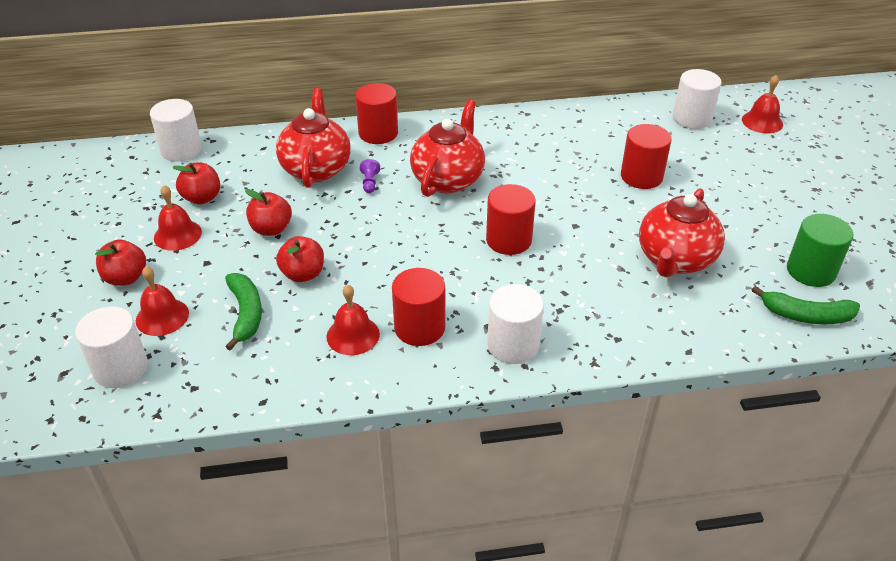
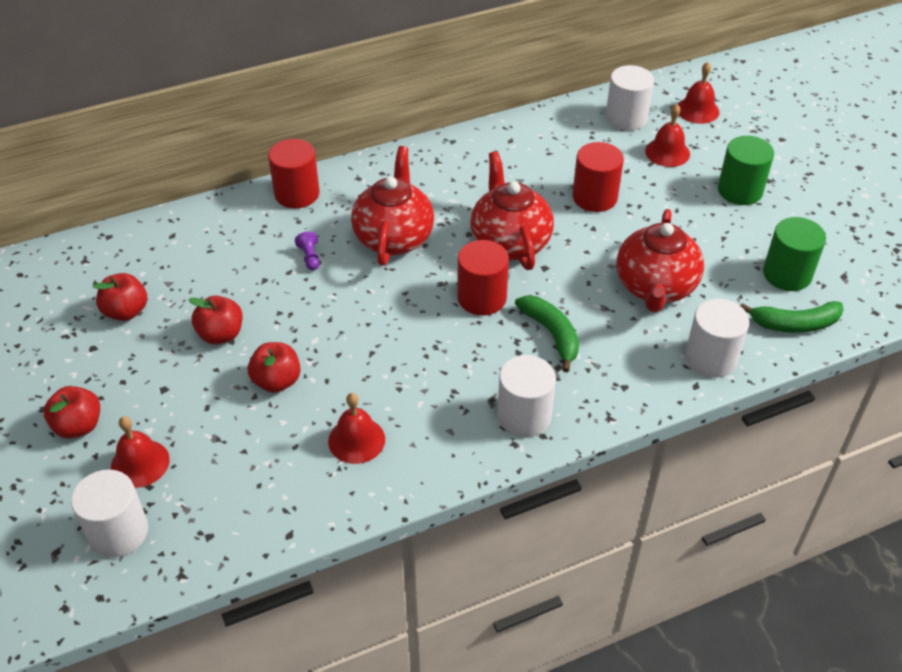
camera: 15 degrees left, 5 degrees up
(177, 235) = (116, 362): red bell -> red bell (667, 152)
(181, 150) = (76, 255): white cylinder -> white cylinder (711, 358)
(246, 314) = (232, 440): green banana -> green banana (552, 334)
(316, 168) = (243, 251): red teapot -> red teapot (509, 242)
(419, 327) = (423, 417): red cylinder -> none
(784, 193) = (740, 190): none -> green cylinder

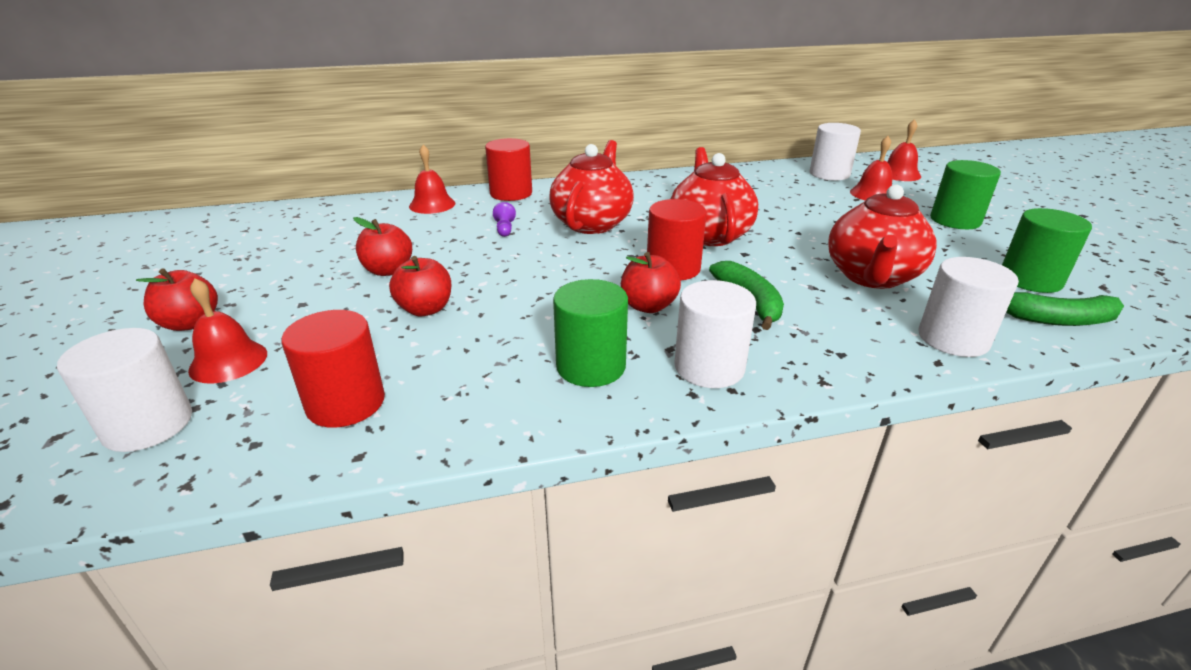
camera: 10 degrees right, 15 degrees down
(126, 311) = (307, 248): red apple -> red apple (648, 306)
(356, 440) = (492, 368): red bell -> red bell (432, 204)
(433, 427) = (591, 366): none -> green cylinder
(594, 197) = (799, 214): red cylinder -> red cylinder (346, 403)

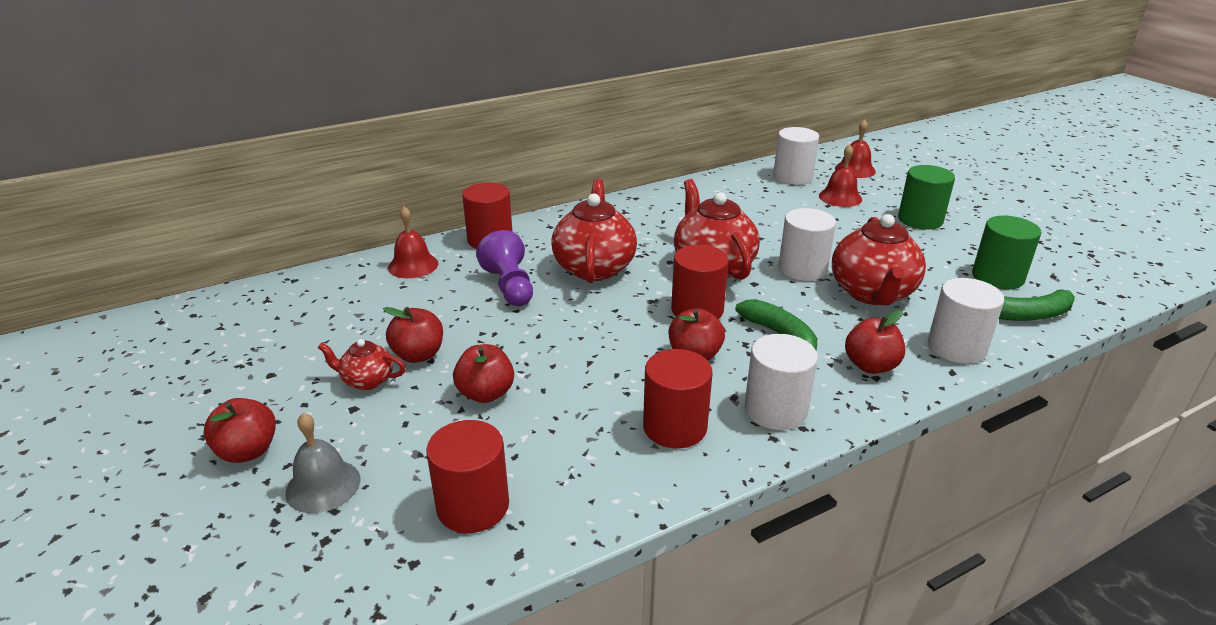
camera: 15 degrees left, 0 degrees up
(148, 425) = (292, 566): white cylinder -> white cylinder (802, 269)
(228, 361) = (323, 485): red bell -> grey bell
(330, 284) = (367, 381): none -> red teapot
(505, 229) = (509, 286): purple pawn -> purple pawn, size x2.03
(591, 366) = (675, 427): green cylinder -> red cylinder
(839, 342) = (870, 365): none -> red apple

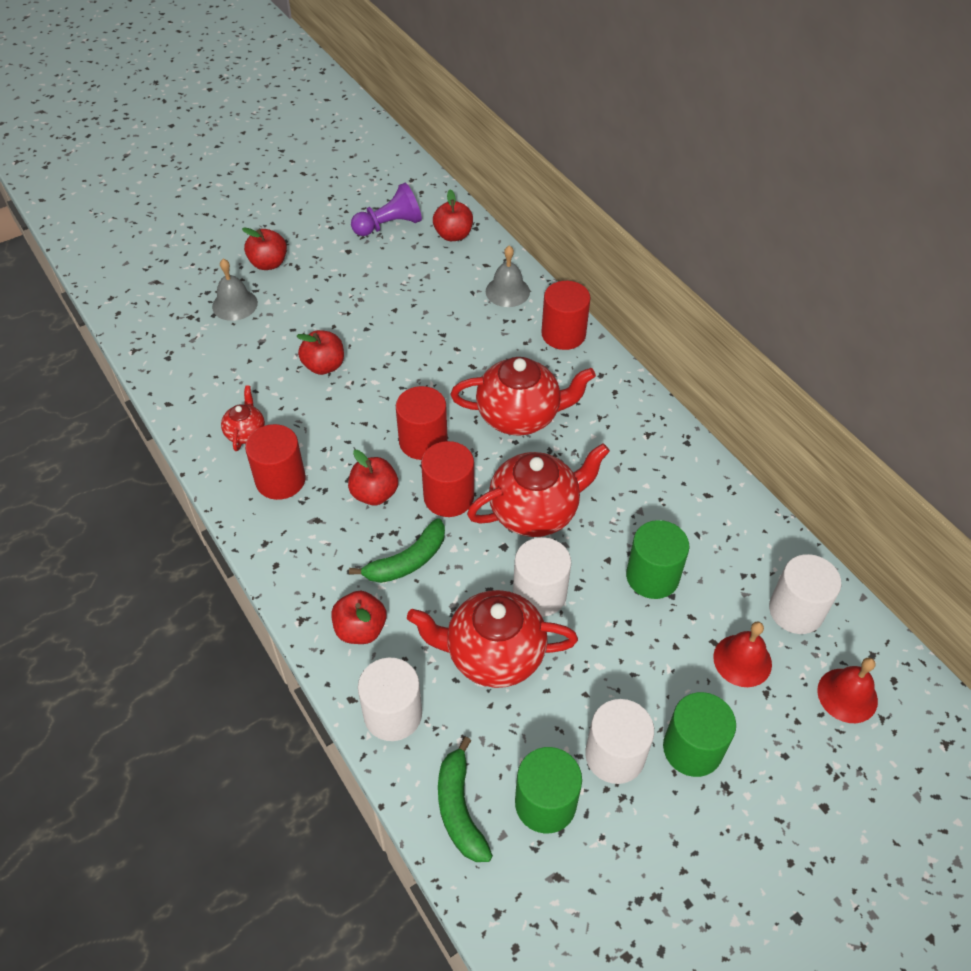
camera: 85 degrees right, 20 degrees up
(367, 381) = (340, 300): red teapot -> red teapot (246, 432)
(413, 265) = (507, 291): red bell -> grey bell
(418, 355) = (372, 320): red apple -> red apple (453, 235)
(473, 506) = (210, 376): red cylinder -> red cylinder (423, 441)
(509, 286) = (478, 359): purple pawn -> purple pawn (389, 225)
(774, 221) = (652, 576): none -> green cylinder
(775, 410) = (299, 547): white cylinder -> white cylinder (615, 755)

